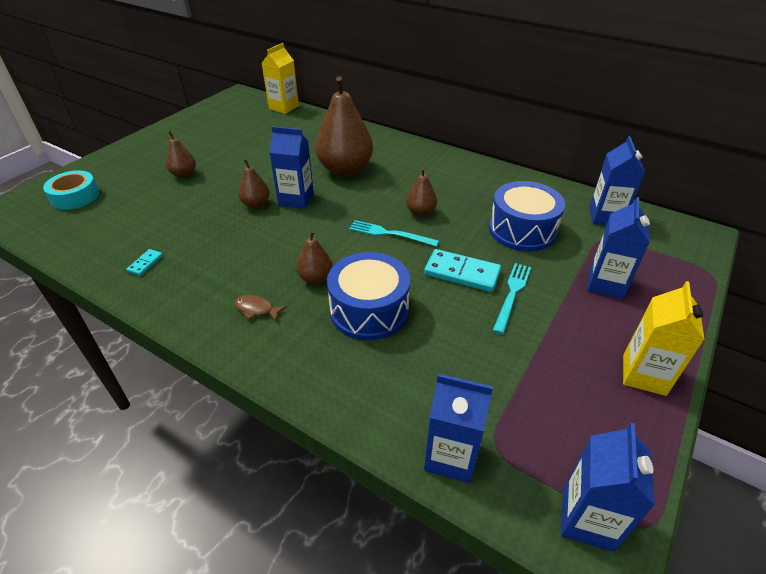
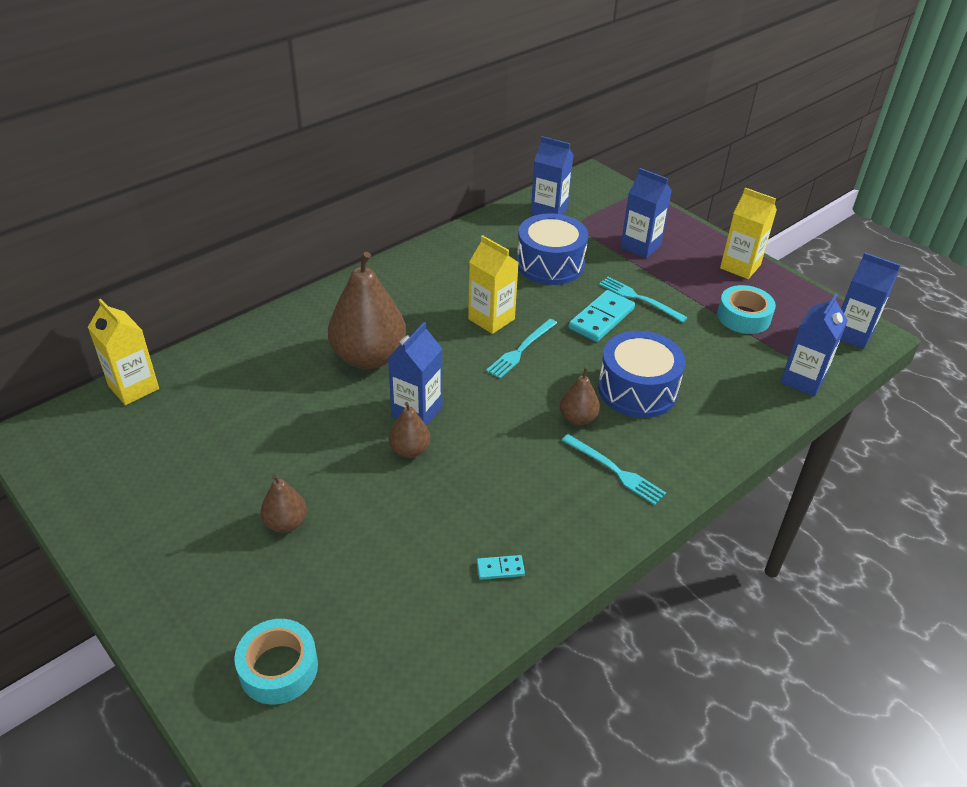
camera: 75 degrees left, 0 degrees up
(145, 263) = (500, 568): turquoise domino -> turquoise domino turned 45 degrees counterclockwise
(256, 309) = (615, 470): brown fish -> turquoise fork
(420, 212) = (491, 319): brown pear -> yellow carton
(541, 386) = (743, 317): none -> turquoise tape

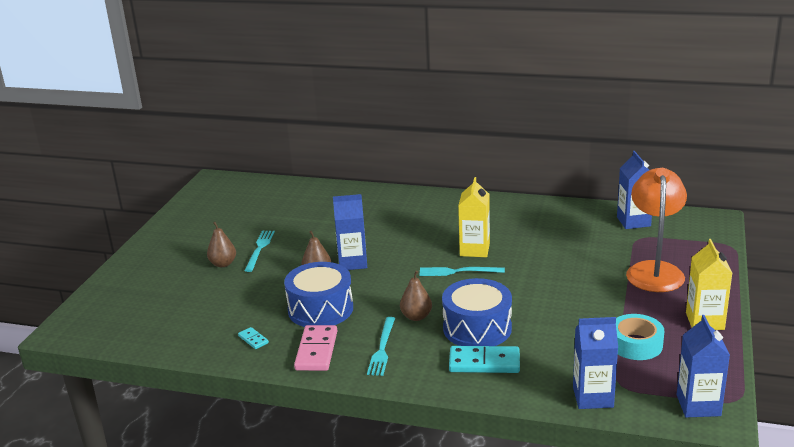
camera: 60 degrees right, 15 degrees down
(134, 387) = (274, 184): yellow carton -> none
(278, 668) = (128, 304): turquoise tape -> none
(369, 357) = (381, 229): brown pear -> none
(550, 264) = (569, 246): blue drum -> blue drum (320, 309)
(574, 524) = (316, 351): none -> pink domino
(601, 319) = (537, 287): turquoise domino -> turquoise domino (484, 363)
(639, 299) = (585, 293): turquoise fork -> turquoise fork (259, 249)
(640, 246) = (654, 270): blue carton -> orange lamp

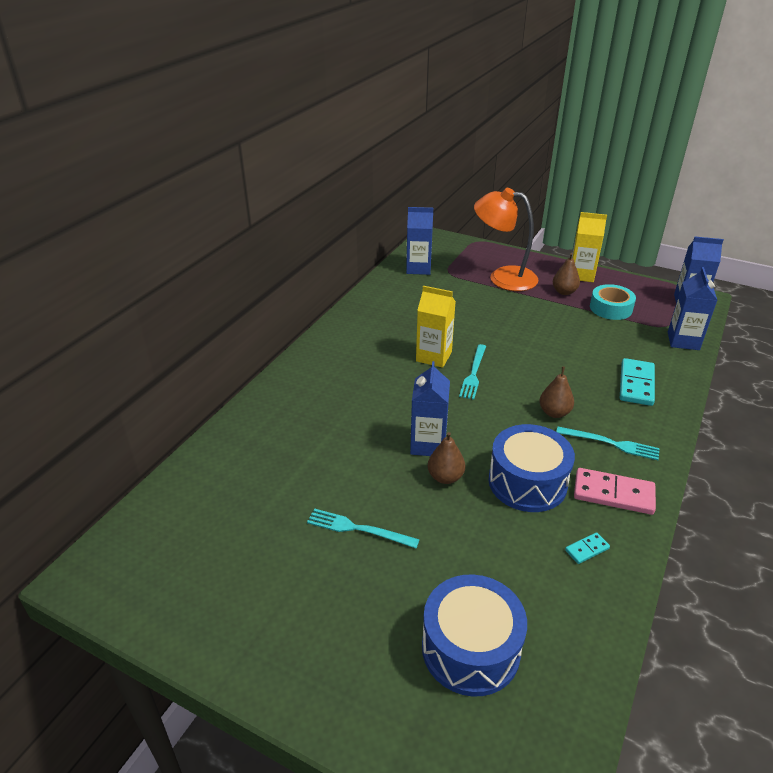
camera: 80 degrees left, 10 degrees up
(223, 264) = (385, 573): brown pear -> brown pear (564, 292)
(477, 328) = (580, 379): blue drum -> blue drum (470, 648)

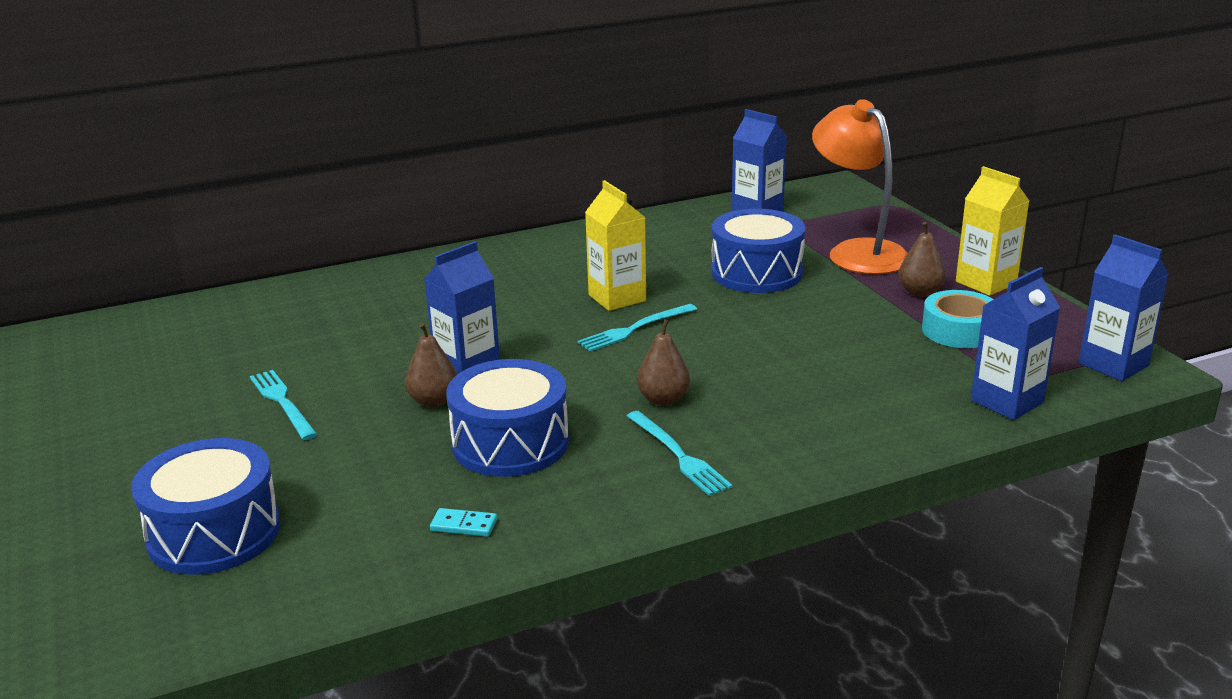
camera: 40 degrees right, 10 degrees down
(477, 310) = (756, 273): none -> blue drum
(613, 494) = (588, 497): pink domino -> none
(636, 384) = (833, 417): turquoise domino -> none

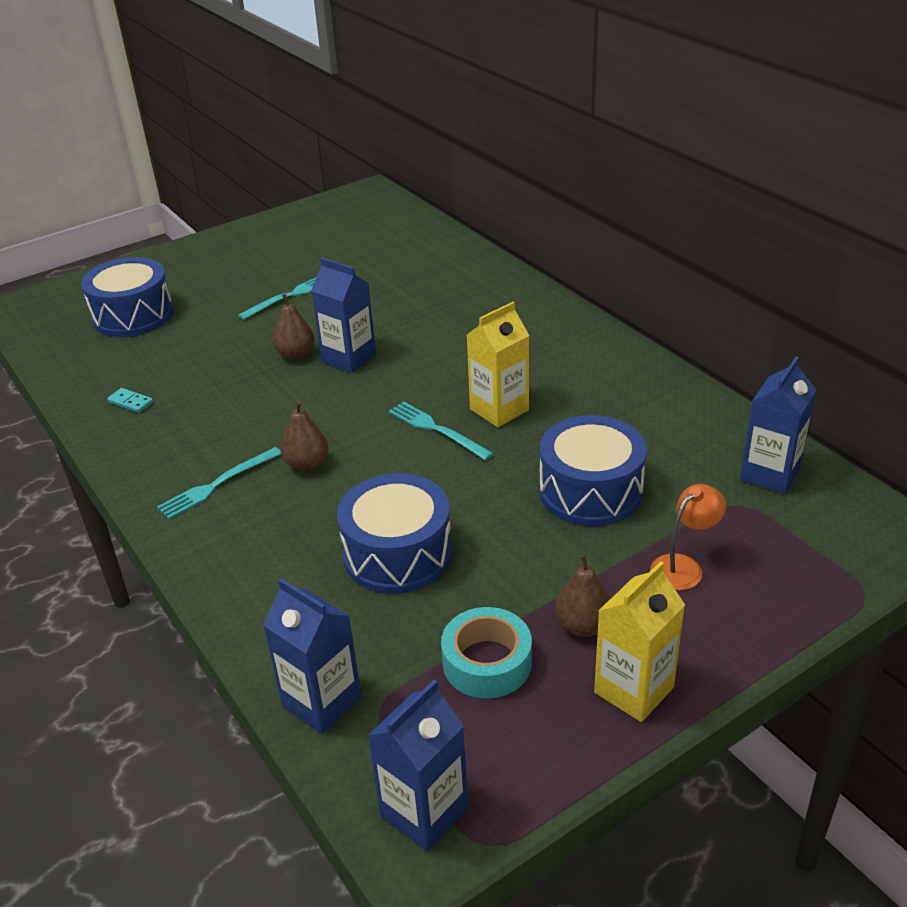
camera: 80 degrees right, 10 degrees up
(464, 525) = (130, 402): turquoise domino -> turquoise domino turned 60 degrees counterclockwise
(510, 443) = (235, 400): blue drum -> blue drum (397, 554)
(857, 252) = (683, 566): orange lamp -> orange lamp, size x0.51

